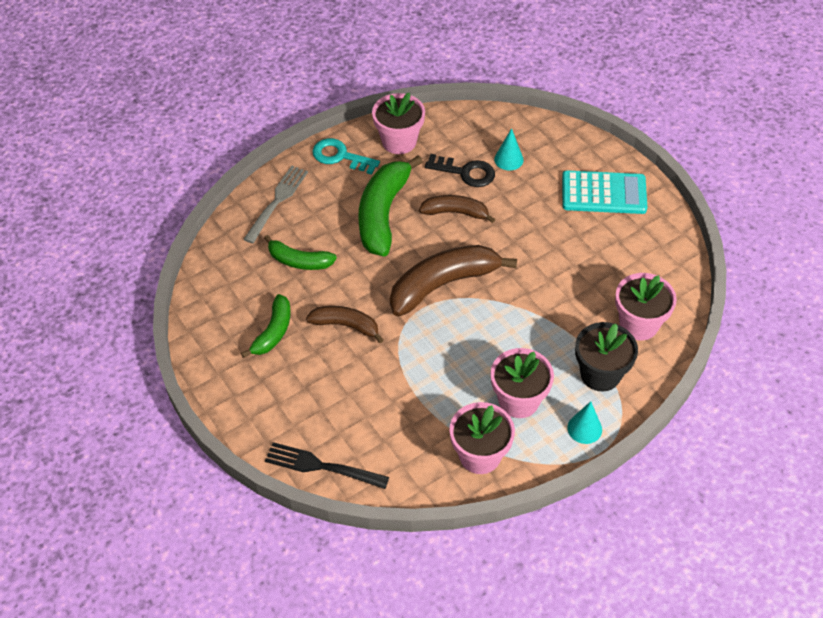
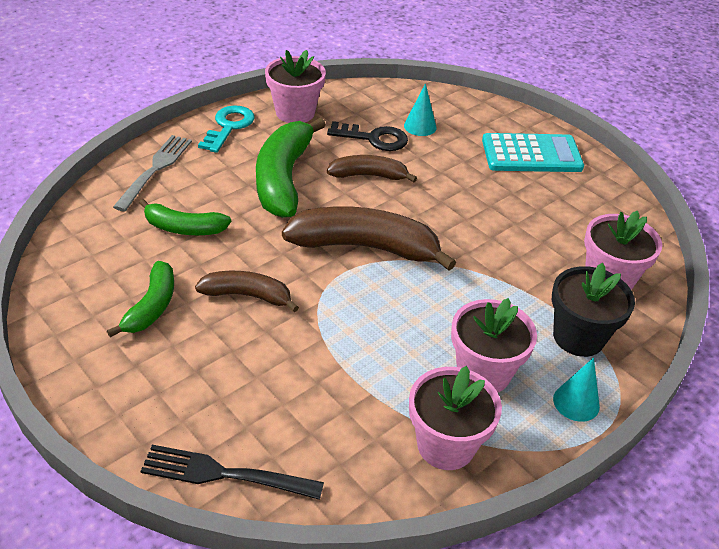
camera: 10 degrees left, 10 degrees down
(340, 156) = (229, 126): turquoise key -> turquoise key turned 90 degrees clockwise
(443, 284) = (365, 247): brown banana -> brown banana turned 45 degrees clockwise

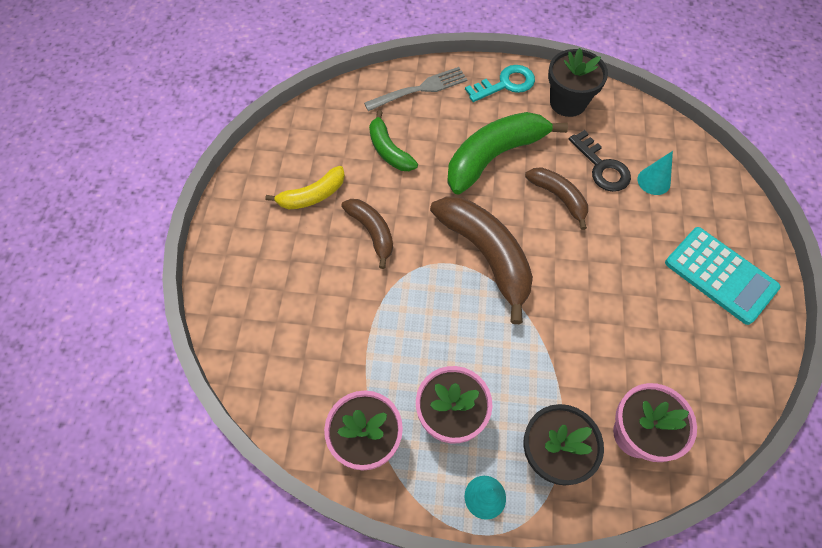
camera: 50 degrees right, 20 degrees up
(152, 306) = (312, 195): green banana -> yellow banana
(224, 474) = (235, 340): black fork -> none
(295, 112) = (567, 102): pink flower pot -> black flower pot

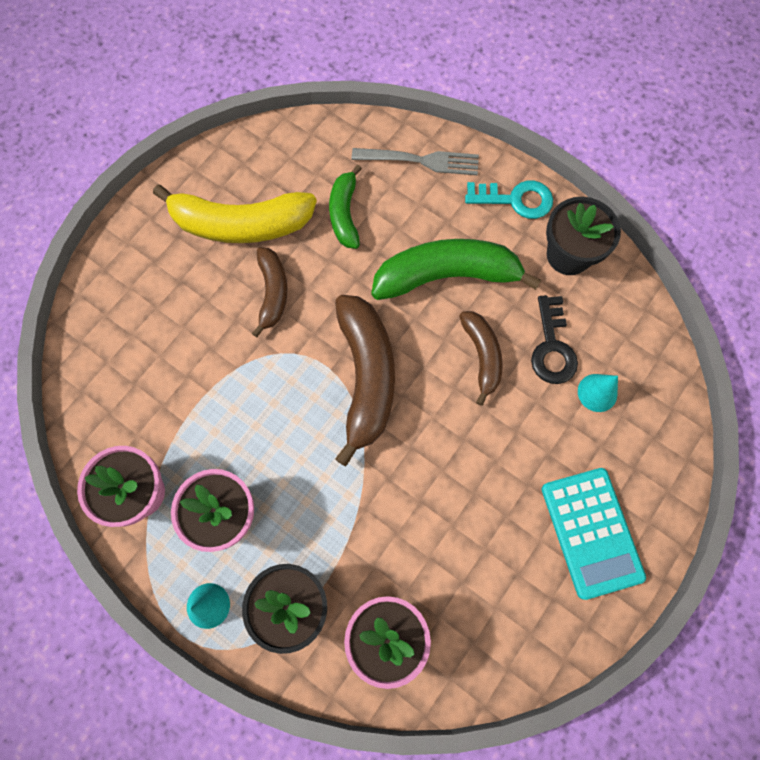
camera: 30 degrees right, 10 degrees up
(312, 195) = (241, 224): yellow banana -> yellow banana, size x1.75

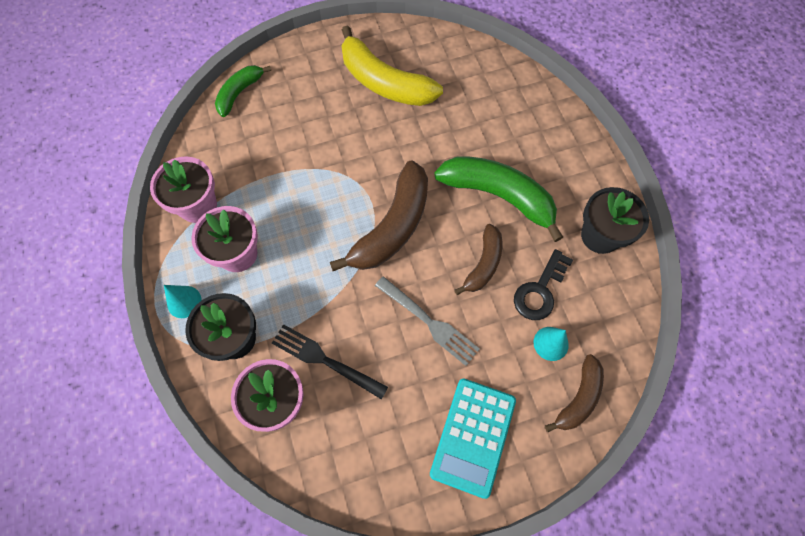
camera: 35 degrees right, 5 degrees down
(272, 293) = (372, 136): brown banana -> brown banana (578, 398)
(345, 214) = (458, 115): green banana -> green banana (239, 93)
(401, 560) = (325, 360): none -> black fork
(421, 161) = (537, 111): grey fork -> grey fork (429, 322)
(515, 199) = (588, 175): turquoise key -> none

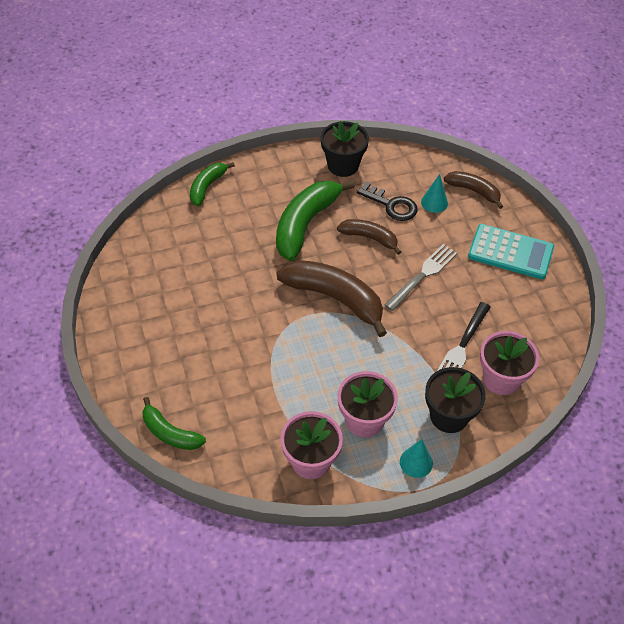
camera: 90 degrees left, 15 degrees down
(384, 82) = (172, 303): yellow banana -> none
(543, 99) = (207, 187): none -> green banana

